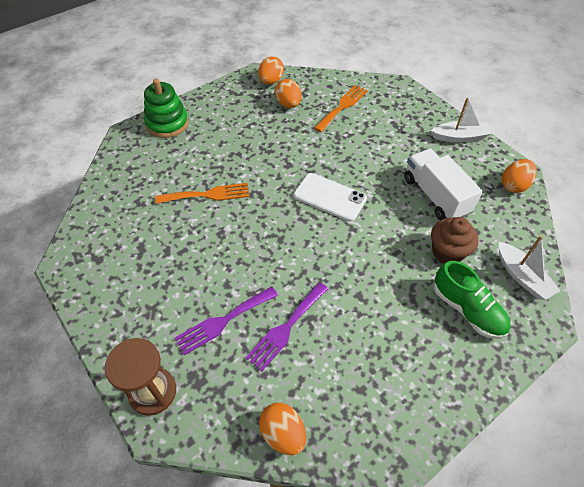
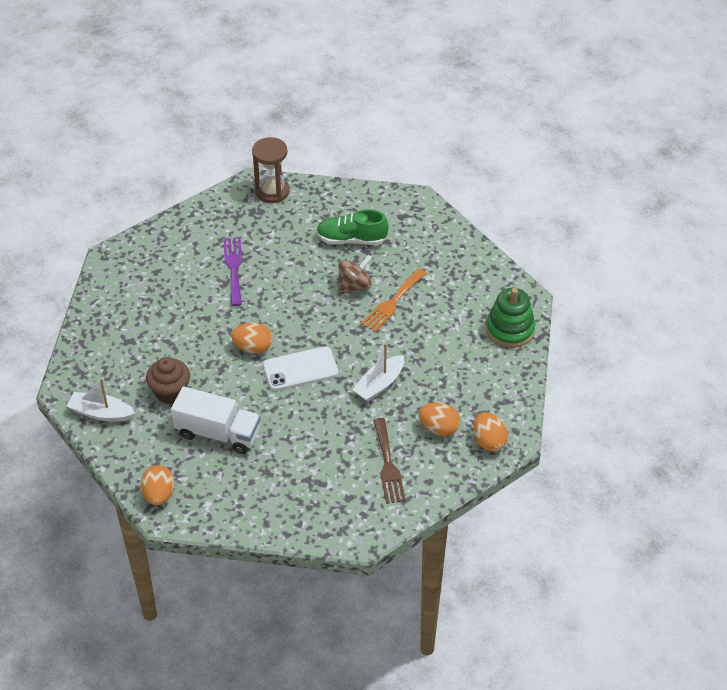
camera: 135 degrees right, 5 degrees down
(215, 228) = (354, 286): none -> brown spinning top
(223, 321) = (276, 244): purple fork -> none
(283, 434) = (180, 225): orange egg -> orange egg (253, 347)
(342, 106) = (388, 465): orange fork -> brown fork
(459, 137) = (247, 513): white boat -> white boat (379, 384)
(467, 309) = (125, 361): green shoe -> green shoe (351, 239)

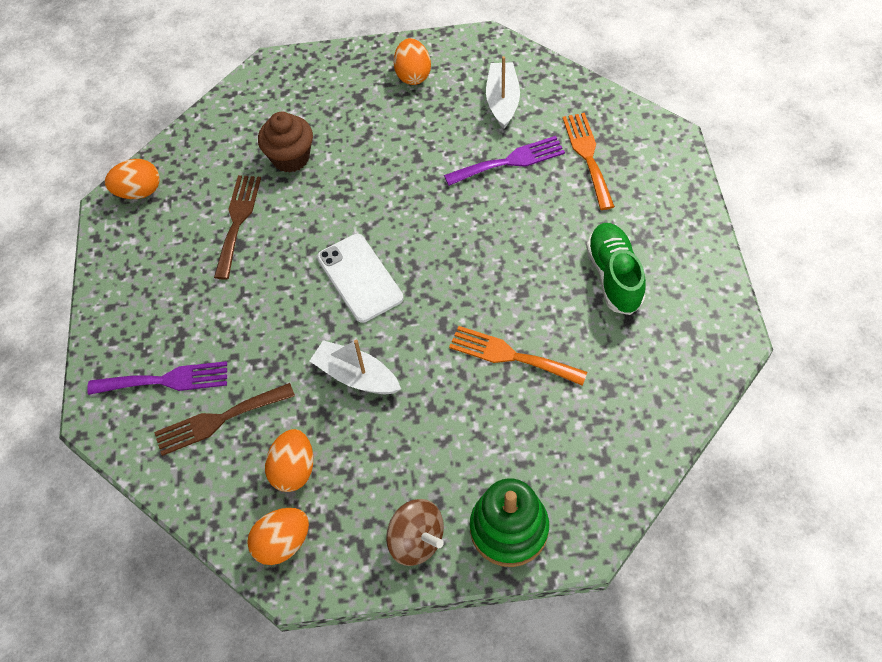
camera: 80 degrees right, 10 degrees up
(101, 413) = (246, 106): white boat -> white boat (502, 101)
(218, 433) = (237, 221): white truck -> brown fork
(248, 227) = (587, 156): none -> orange fork
(253, 347) = (382, 218): orange egg -> orange egg (413, 75)
(272, 191) = (665, 163): brown hourglass -> none
(345, 493) = (166, 380): none -> purple fork
(354, 286) = (526, 302): brown spinning top -> brown spinning top (416, 540)

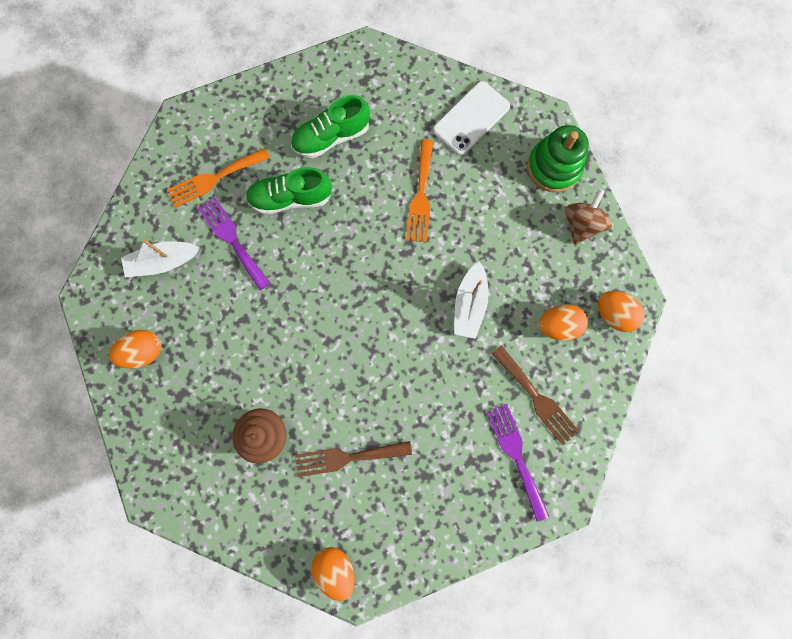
camera: 110 degrees left, 20 degrees up
(359, 278) = (380, 330): white phone -> white phone (471, 118)
(544, 222) = (291, 198): none -> green shoe

